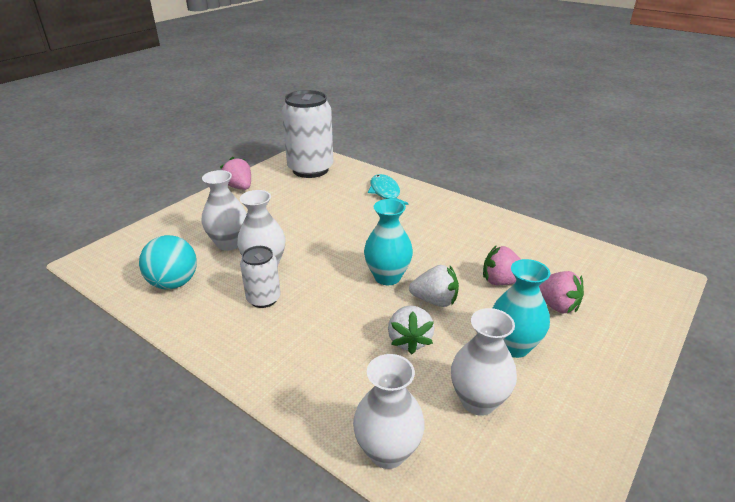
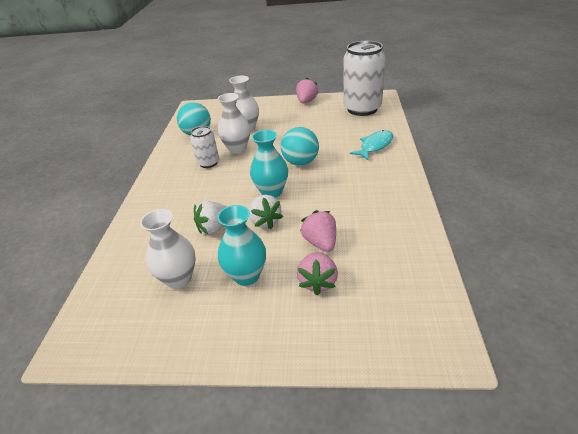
camera: 60 degrees right, 5 degrees up
(356, 239) = (300, 162): none -> turquoise ball
(387, 451) = (118, 258): white vase -> none

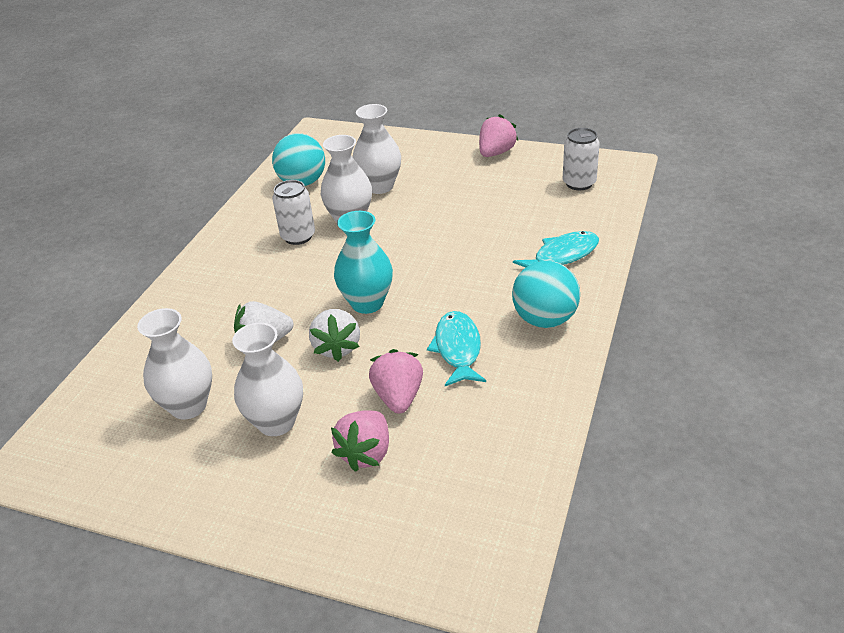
camera: 15 degrees right, 0 degrees up
(246, 275) = (276, 422): turquoise vase -> white vase
(300, 162) = (433, 262): turquoise ball -> turquoise ball (545, 319)
(342, 207) = (458, 349): none -> turquoise fish
(362, 109) = (579, 183): white can -> white can, size x0.52

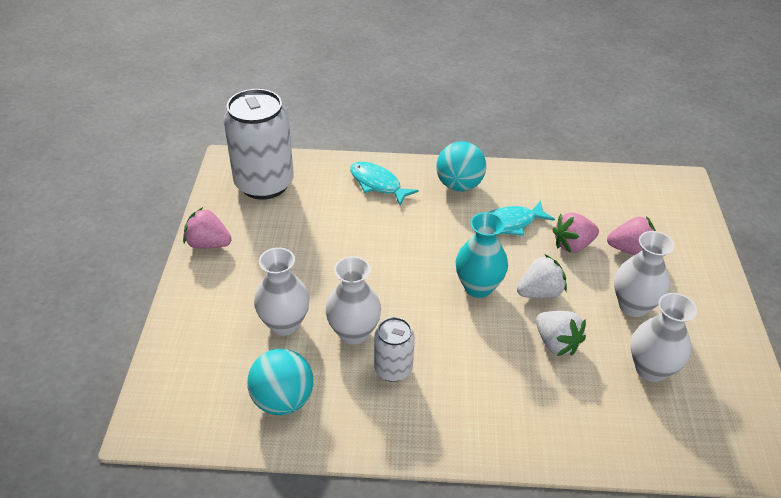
camera: 110 degrees left, 5 degrees up
(579, 183) = (264, 184): white can -> white can, size x1.94

